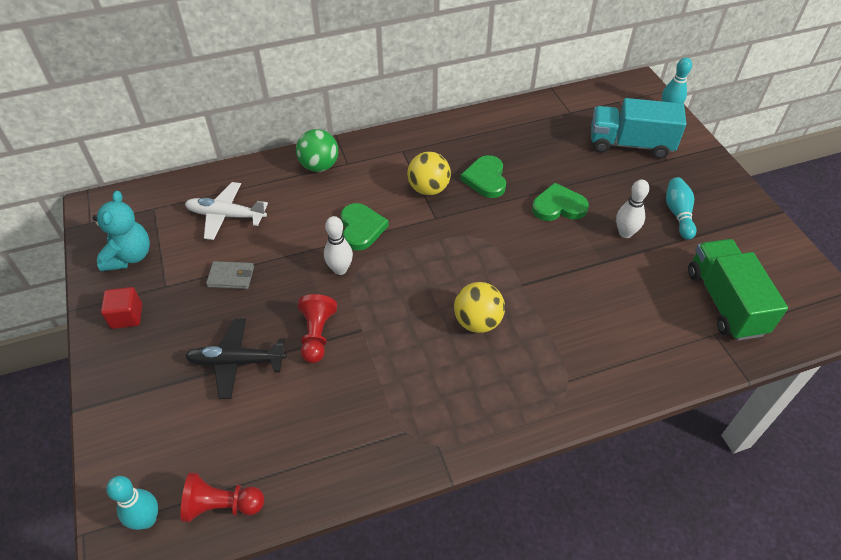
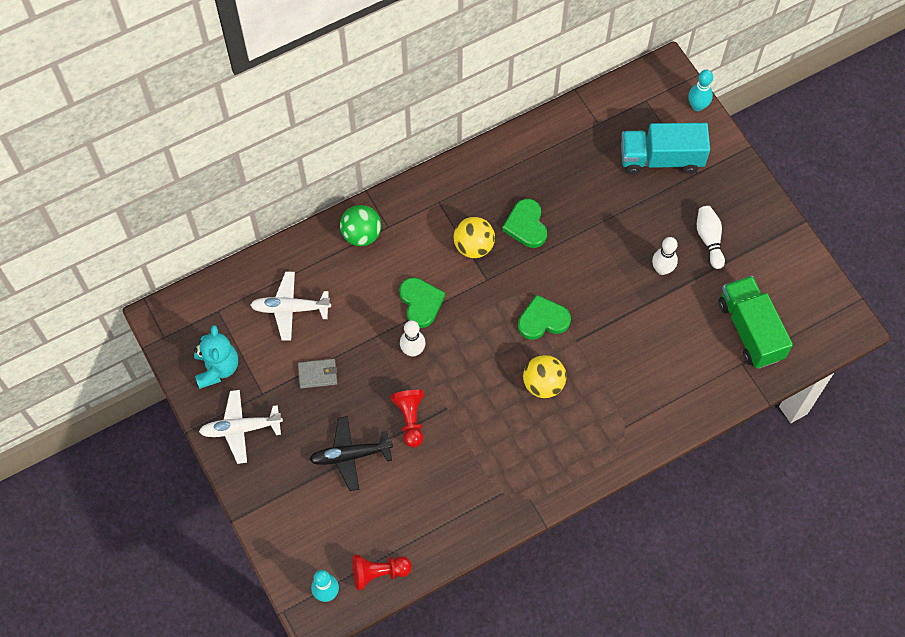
camera: 10 degrees left, 15 degrees up
(127, 316) = (240, 429): red cube -> white plane
(558, 206) = (599, 248): green heart -> green heart (543, 320)
(678, 214) = (709, 239): turquoise bowling pin -> white bowling pin

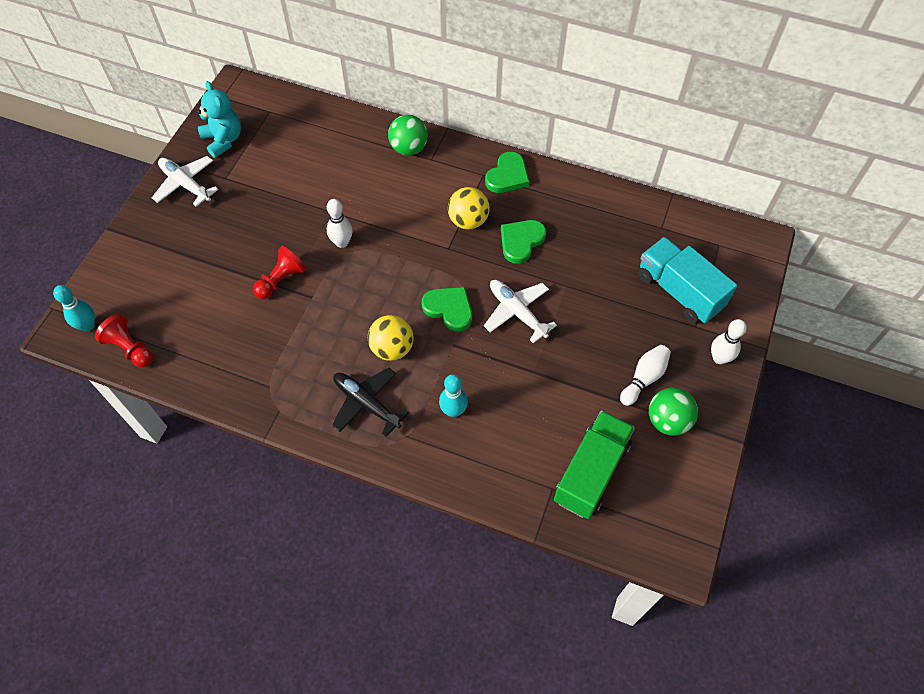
camera: 50 degrees right, 5 degrees down
(217, 368) = (223, 140): turquoise teddy bear -> turquoise teddy bear turned 75 degrees counterclockwise
(290, 308) = (308, 148): white plane -> white plane (517, 312)
(318, 374) = (269, 199): grey wallet -> none
(350, 455) = (218, 263): black plane -> black plane (366, 403)
(421, 303) = (387, 220): green heart -> green heart (507, 176)
(662, 269) = (579, 362): white bowling pin -> white bowling pin (719, 358)
(697, 106) = (756, 284): turquoise bowling pin -> turquoise bowling pin (453, 411)
(752, 252) = (667, 421): none -> green ball

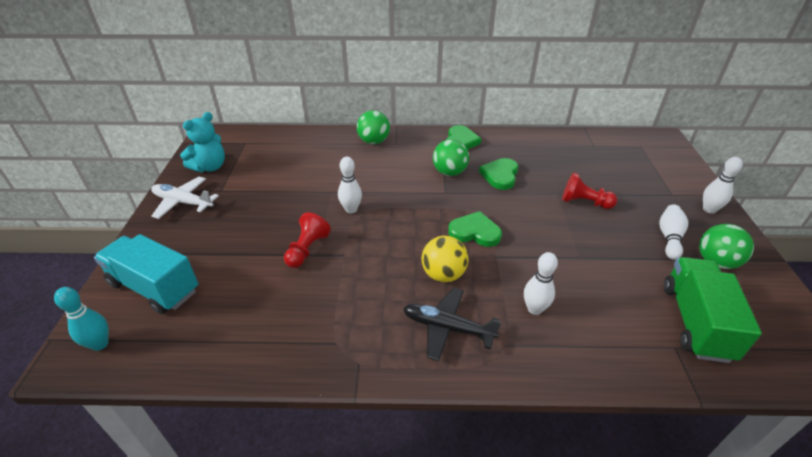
camera: 20 degrees left, 20 degrees down
(130, 348) = (159, 352): red pawn -> red pawn (584, 202)
(223, 140) = (210, 167): turquoise teddy bear -> turquoise teddy bear turned 90 degrees clockwise
(453, 411) = (534, 309): turquoise bowling pin -> white bowling pin
(468, 221) = (449, 172): yellow ball -> green ball
(517, 312) = (532, 220): white plane -> none
(679, 291) = (640, 177): turquoise truck -> turquoise truck (154, 287)

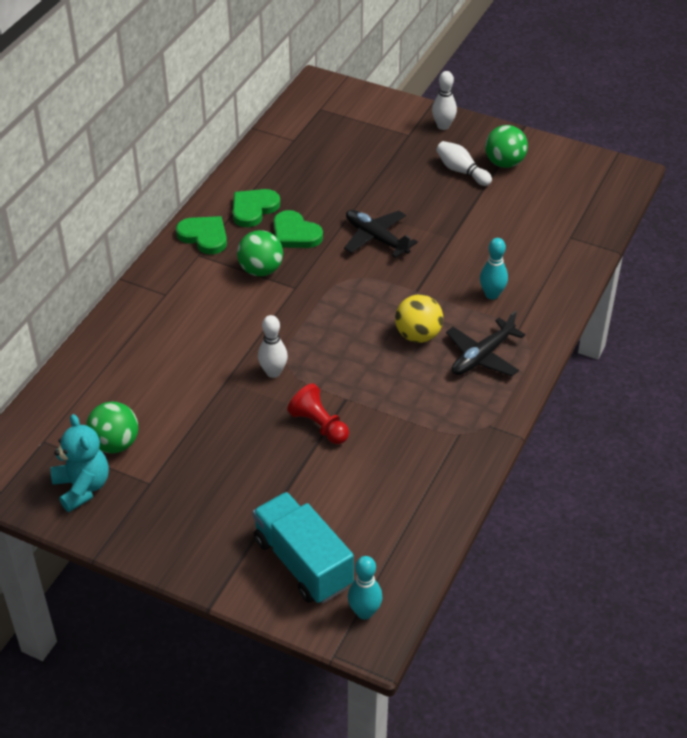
camera: 65 degrees left, 5 degrees up
(154, 287) = (303, 563): turquoise truck -> turquoise truck turned 90 degrees clockwise
(183, 202) = (151, 524): white plane -> none
(374, 141) = (144, 312): green ball -> green ball (115, 444)
(475, 232) = (373, 291): green heart -> green heart (253, 209)
(534, 309) = (492, 294): white bowling pin -> turquoise bowling pin
(535, 215) = (376, 238): none -> black plane
(584, 202) = (380, 196): red pawn -> none
(695, 322) = (554, 212): green truck -> none

